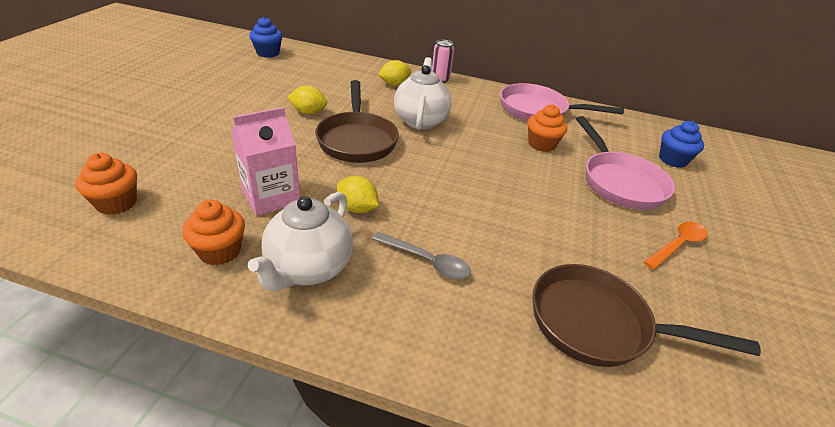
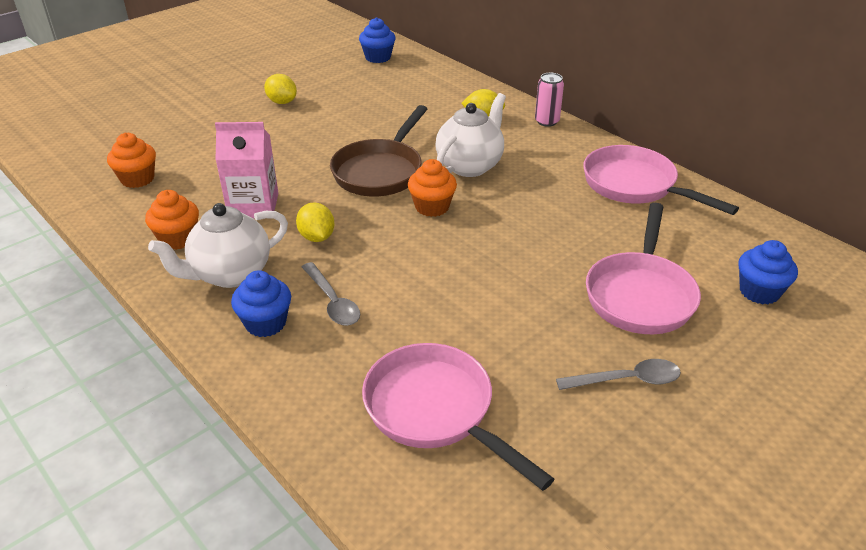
camera: 35 degrees right, 0 degrees up
(308, 112) = (359, 132): yellow lemon -> yellow lemon (282, 102)
(388, 304) = (265, 323): none -> blue cupcake
(541, 144) = (589, 226): orange cupcake -> orange cupcake (432, 207)
(598, 324) = (435, 411): brown pan -> pink pan
(677, 245) = (626, 380): orange spoon -> grey spoon

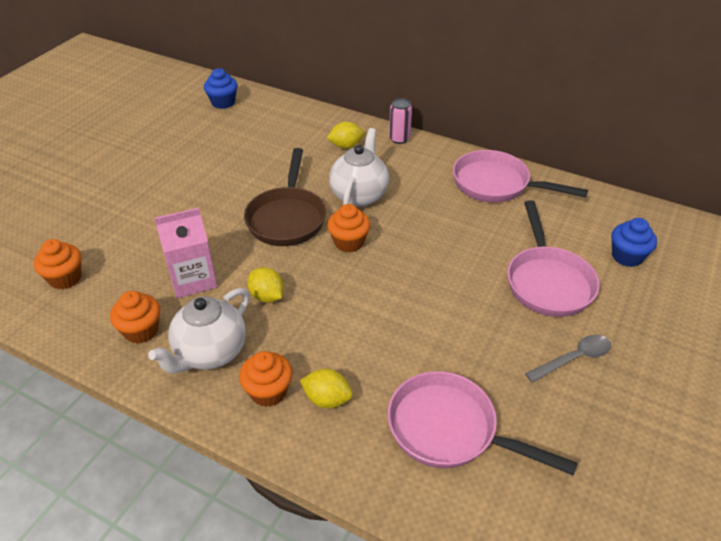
camera: 20 degrees left, 5 degrees up
(265, 323) = (268, 392): blue cupcake -> orange cupcake
(282, 102) = (160, 166): yellow lemon -> yellow lemon (327, 399)
(332, 302) = (314, 355): grey spoon -> none

